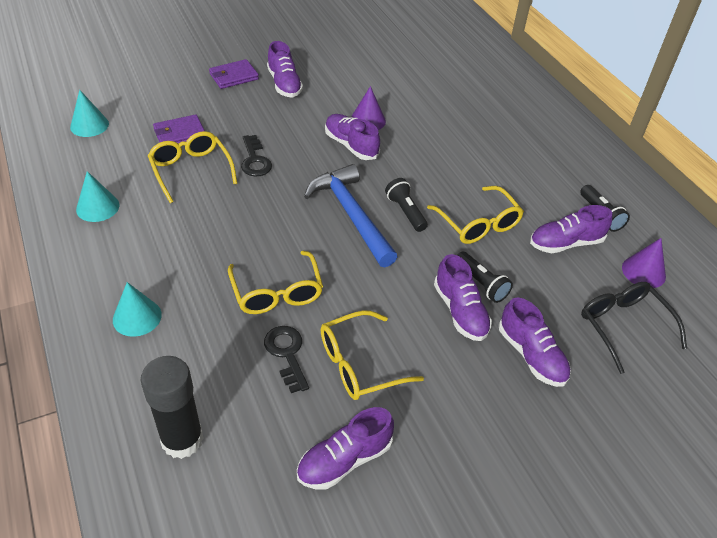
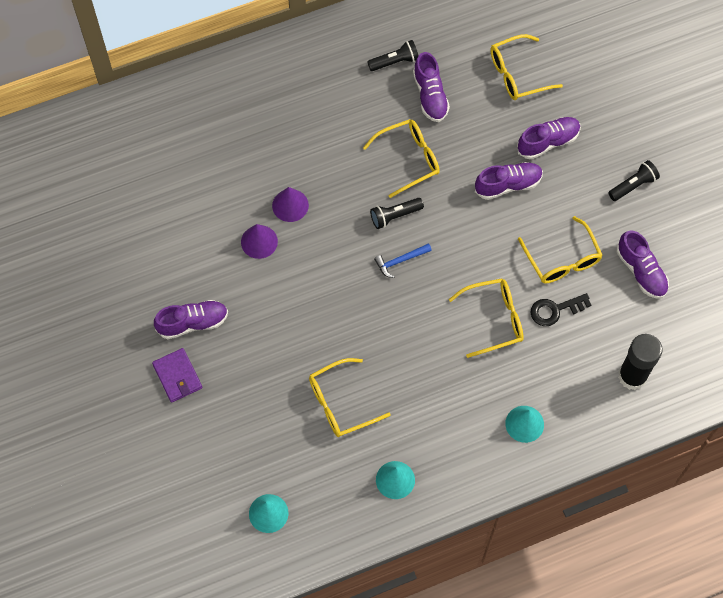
camera: 85 degrees left, 20 degrees up
(180, 134) = (282, 421): purple wallet -> none
(255, 160) = (324, 346): black key -> none
(351, 145) = (300, 258): purple shoe -> none
(351, 215) = (400, 261): blue hammer -> blue hammer, size x0.47
(481, 284) = (478, 166): black flashlight -> black flashlight (633, 185)
(623, 326) = (517, 74): black glasses -> yellow glasses
(643, 272) = (460, 46): purple cone -> purple cone (290, 205)

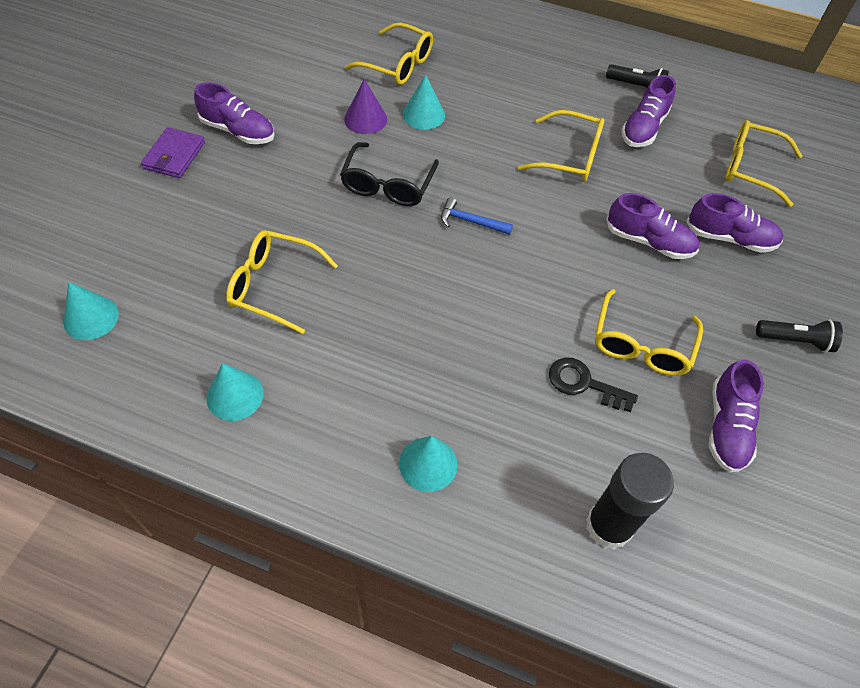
camera: 40 degrees right, 10 degrees down
(290, 205) = (423, 114): purple cone -> turquoise cone
(327, 279) = (387, 185): none -> black glasses
(395, 216) = (507, 186): black flashlight -> none
(494, 319) = (507, 339): yellow glasses -> yellow glasses (398, 64)

